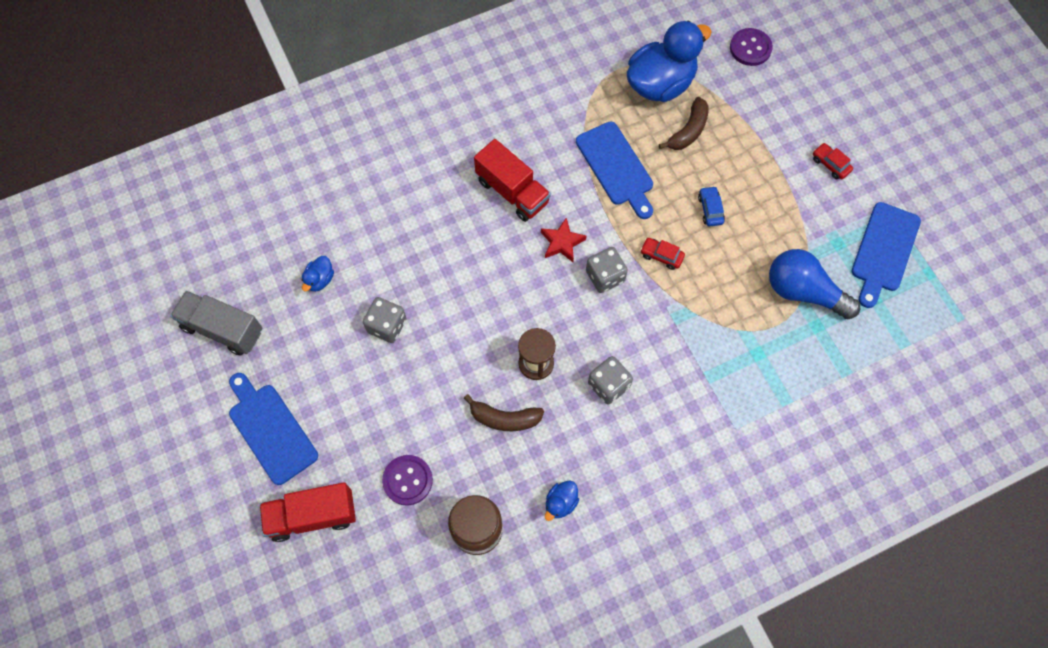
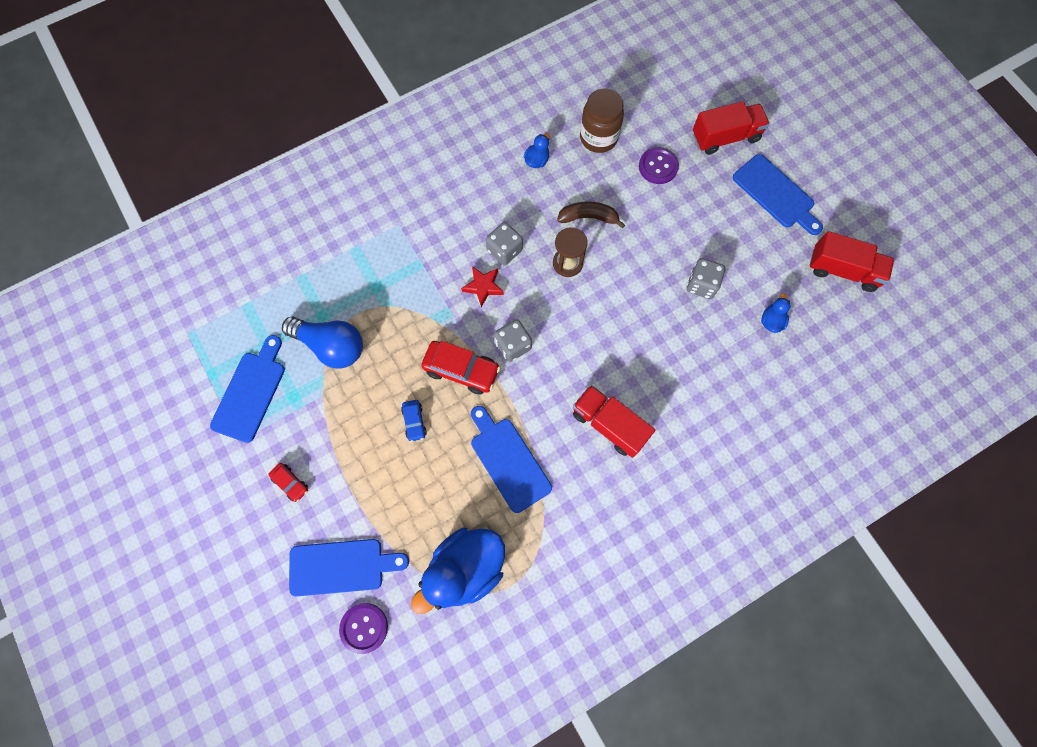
camera: 175 degrees right, 5 degrees up
(222, 329) = (843, 270): grey truck -> red truck
(562, 243) = (555, 375): red star -> red star (483, 287)
(661, 256) = (461, 370): red car -> red car, size x1.86
(688, 131) = (435, 510): brown banana -> none
(774, 93) = (341, 566): none -> blue cutting board

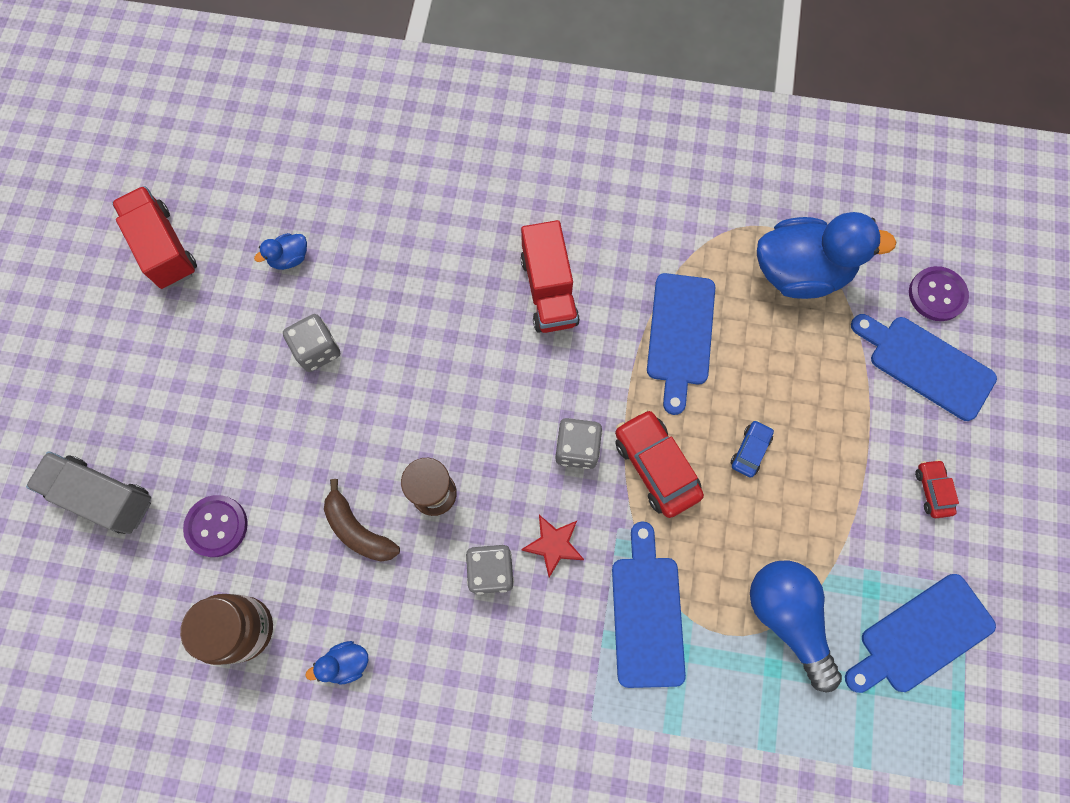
camera: 140 degrees left, 0 degrees up
(725, 137) = (103, 496): red truck -> grey truck
(775, 194) = (131, 381): blue cutting board -> blue cutting board (647, 614)

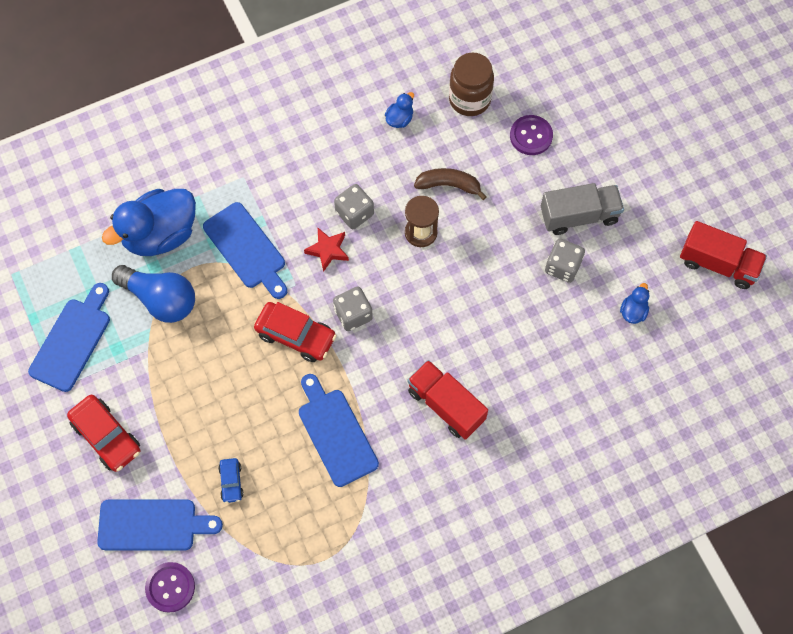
camera: 145 degrees right, 5 degrees down
(103, 496) = (608, 109): grey truck -> grey truck (579, 216)
(750, 450) = (241, 385): blue car -> blue car (231, 482)
(800, 272) = (280, 538): blue duck -> blue duck (160, 234)
(932, 490) = (107, 436): red car -> red car, size x1.86

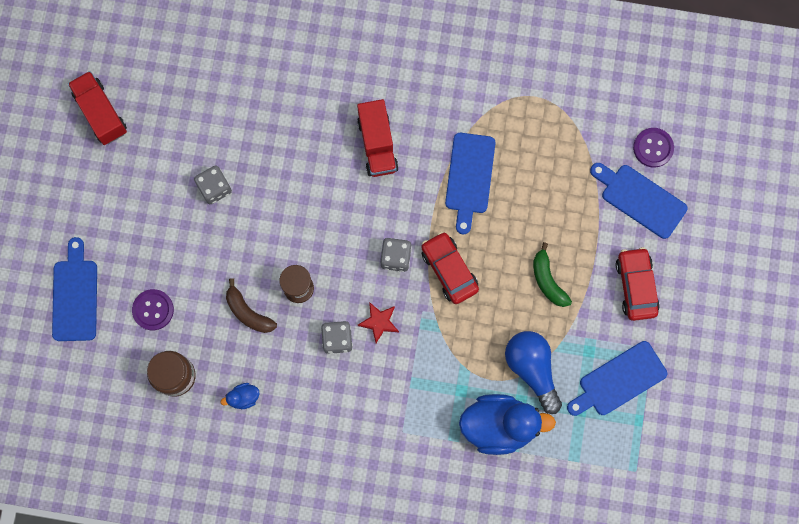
camera: 145 degrees left, 10 degrees up
(196, 386) = (548, 280): none -> green banana
(231, 482) = (566, 192): blue car -> none
(246, 249) = (440, 366): blue cutting board -> blue cutting board (75, 296)
(579, 216) = (170, 219): grey truck -> none
(633, 311) = (191, 121): blue duck -> none

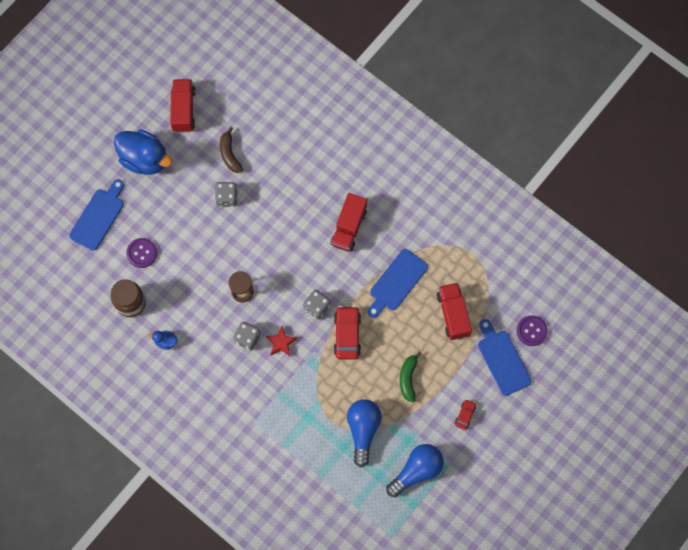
camera: 30 degrees right, 5 degrees down
(248, 312) = (201, 289): brown banana -> brown banana (229, 154)
(499, 425) = (319, 454): blue duck -> blue duck (145, 159)
(555, 178) = (453, 314): none -> red truck
(619, 380) = (416, 470): blue cutting board -> blue light bulb
(635, 286) = (465, 415): red car -> red car, size x0.54

